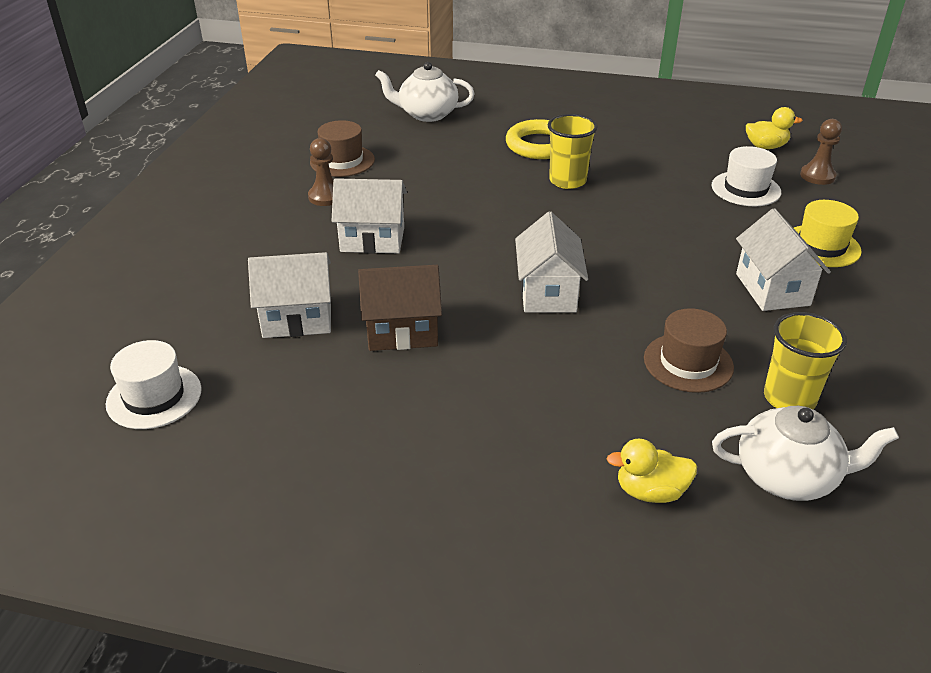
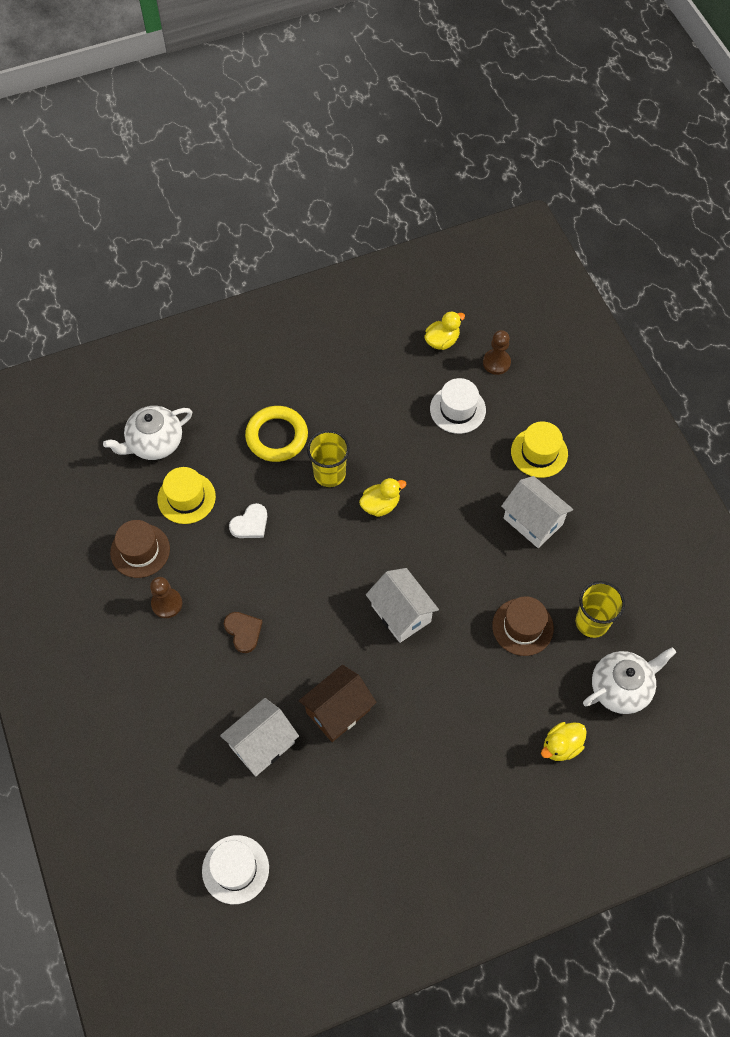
camera: 35 degrees left, 25 degrees up
(372, 239) = (243, 631): white house -> brown heart
(418, 149) = (186, 498): none -> yellow hat
(457, 181) = (250, 524): none -> white heart
(600, 216) = (380, 505): none -> yellow duck

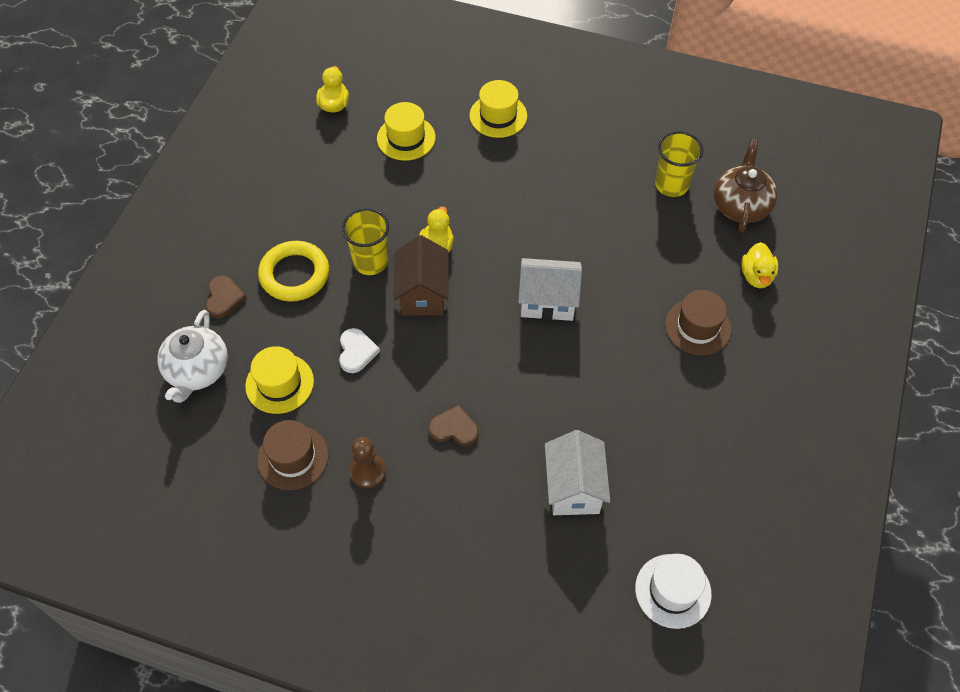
camera: 50 degrees left, 5 degrees down
(221, 411) = (224, 298): none -> brown heart
(338, 711) = (593, 407): brown house -> brown house (422, 293)
(457, 409) = (406, 138): white hat -> yellow hat
(496, 362) = (392, 86): brown pawn -> none
(522, 627) = (635, 230): brown hat -> brown hat (697, 327)
(533, 521) = (552, 161): white house -> none
(621, 688) = (741, 206): white teapot -> brown teapot

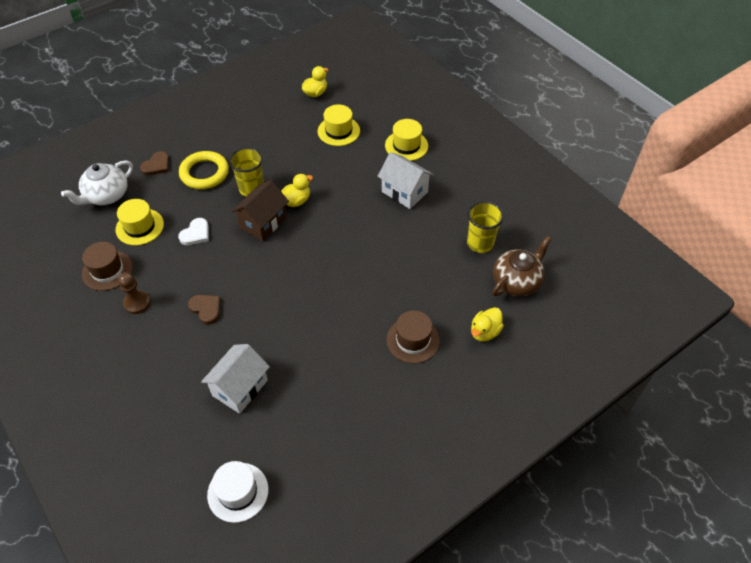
camera: 35 degrees right, 5 degrees down
(548, 301) = (332, 269): white house -> white house (404, 192)

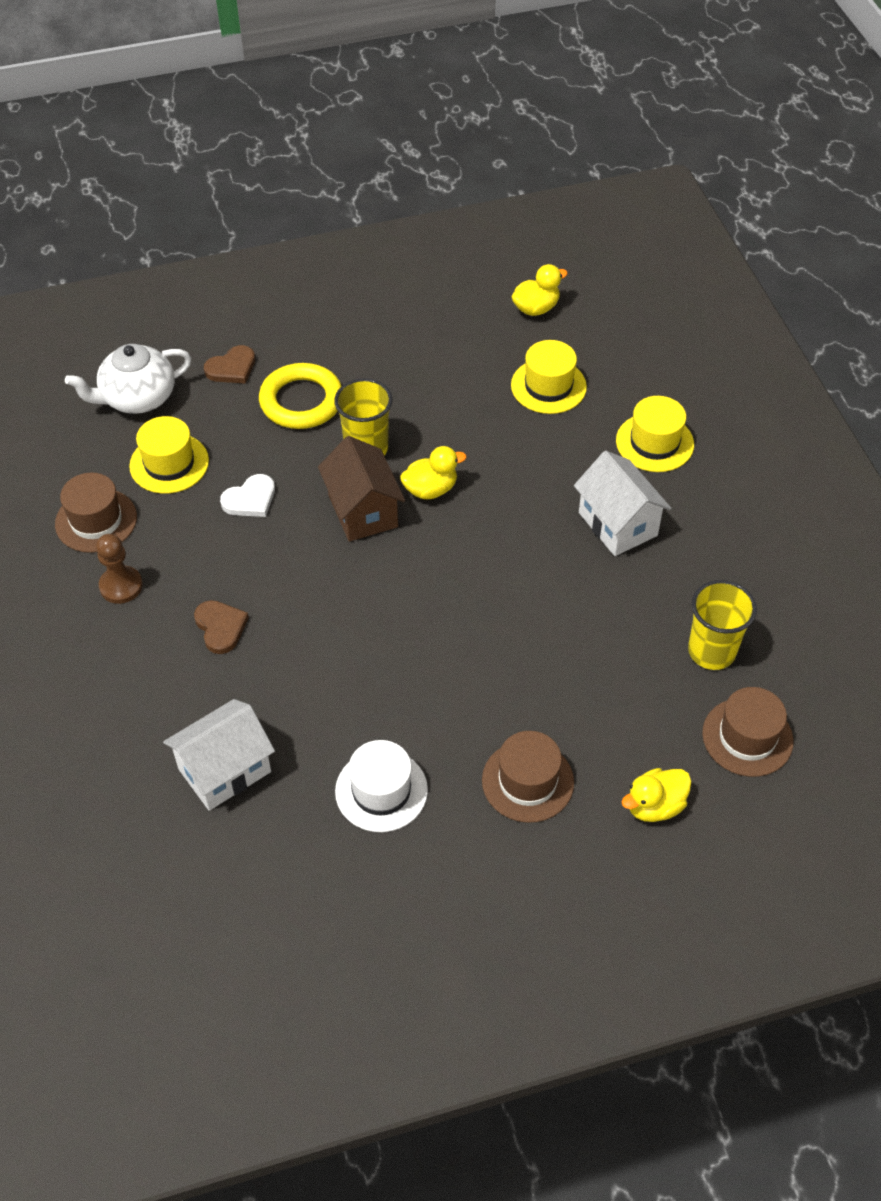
camera: 20 degrees right, 0 degrees up
(238, 492) = (161, 931): white hat -> white hat (381, 790)
(263, 222) = (362, 511): brown house -> brown house turned 75 degrees counterclockwise
(516, 281) = (747, 737): brown teapot -> brown hat

